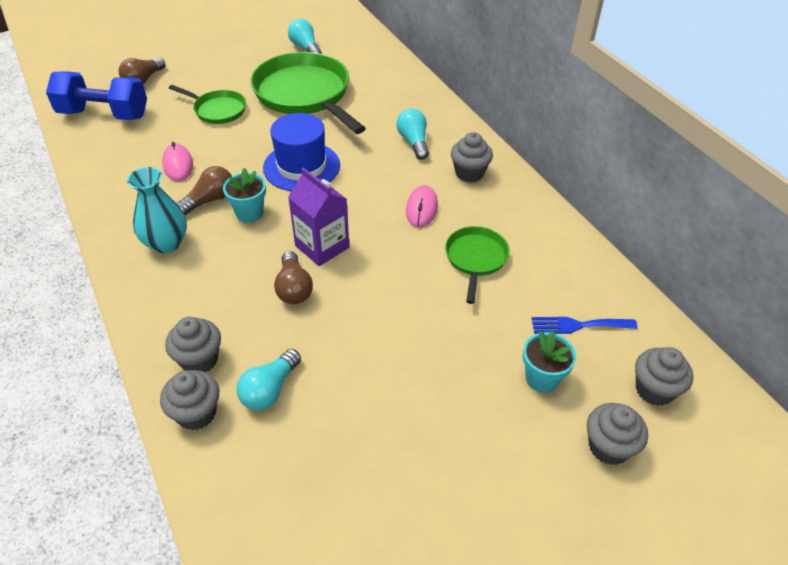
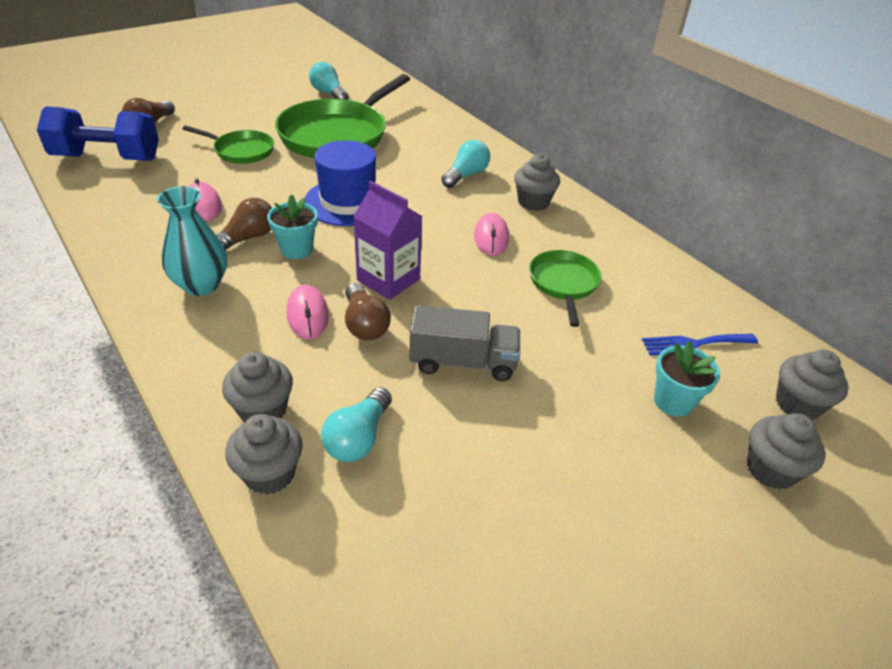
camera: 10 degrees left, 5 degrees down
(248, 276) = (307, 314): none -> pink mouse
(305, 95) = (337, 135): green pan -> green pan turned 105 degrees counterclockwise
(369, 329) = (463, 362): none -> grey truck
(413, 142) = (466, 175): turquoise light bulb -> turquoise light bulb turned 60 degrees clockwise

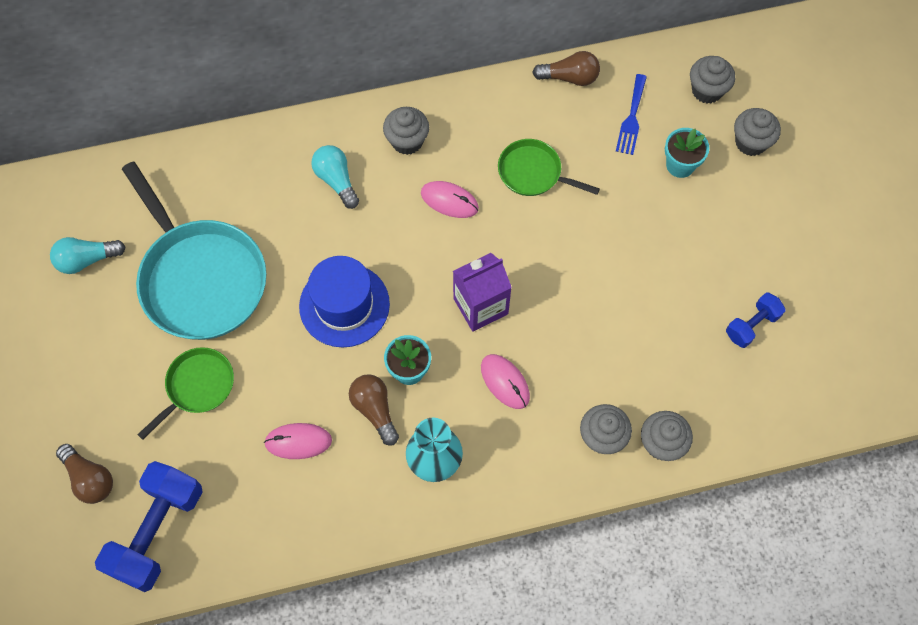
camera: 65 degrees left, 25 degrees up
(307, 314) = (505, 382): pink mouse -> pink mouse turned 45 degrees clockwise
(337, 135) = (200, 278): green pan -> turquoise pan
(358, 438) = (648, 379): turquoise light bulb -> none
(364, 324) = (532, 341): brown light bulb -> brown light bulb (569, 77)
(463, 362) = (598, 285): grey truck -> none
(493, 540) = (751, 325): none -> blue dumbbell

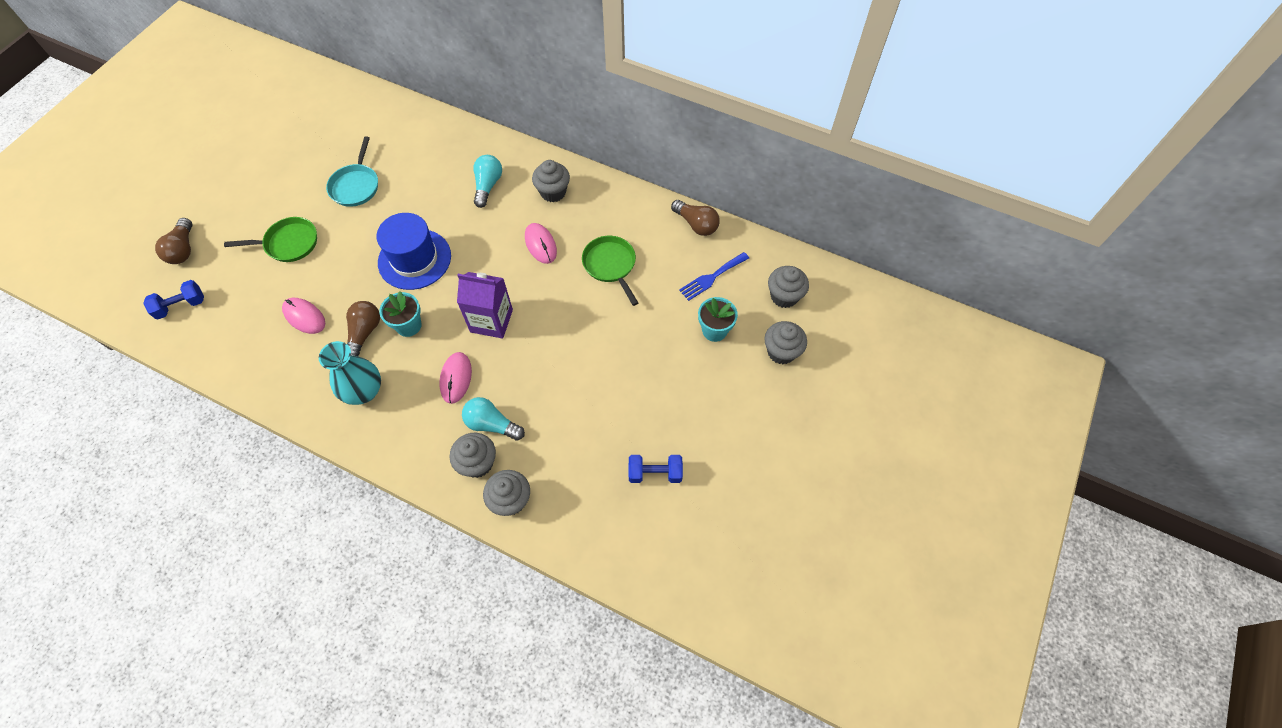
camera: 40 degrees right, 5 degrees down
(87, 260) = (312, 134): turquoise light bulb -> turquoise light bulb (492, 424)
(157, 531) = (181, 306): blue dumbbell -> blue dumbbell, size x0.53
(200, 278) = (356, 186): turquoise pan -> turquoise pan, size x0.52

